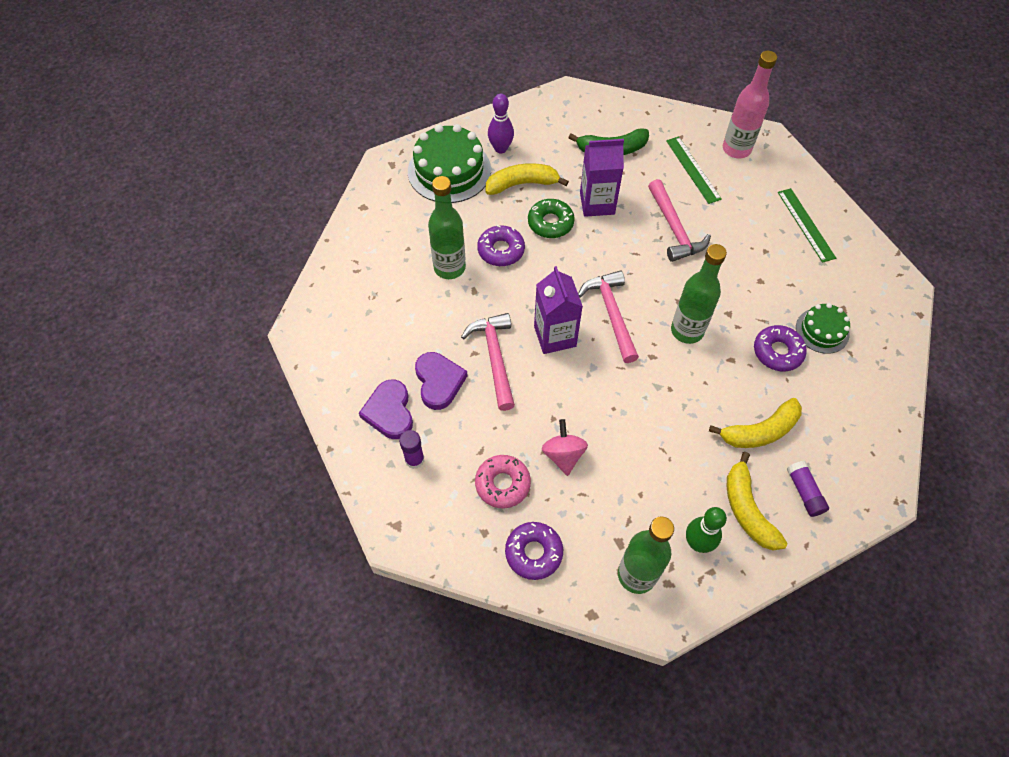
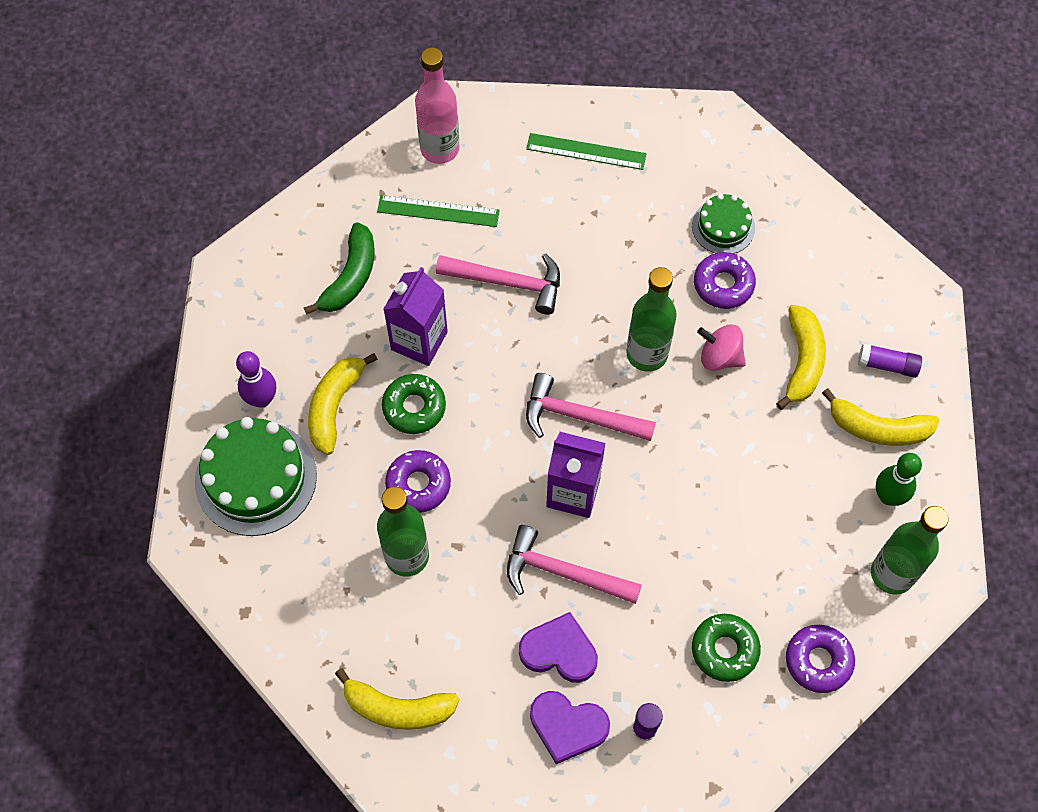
camera: 60 degrees left, 5 degrees up
(347, 312) = (397, 708): none -> yellow banana
(502, 484) = (724, 650): pink donut -> green donut
(563, 455) = (724, 568): pink spinning top -> pink spinning top (719, 357)

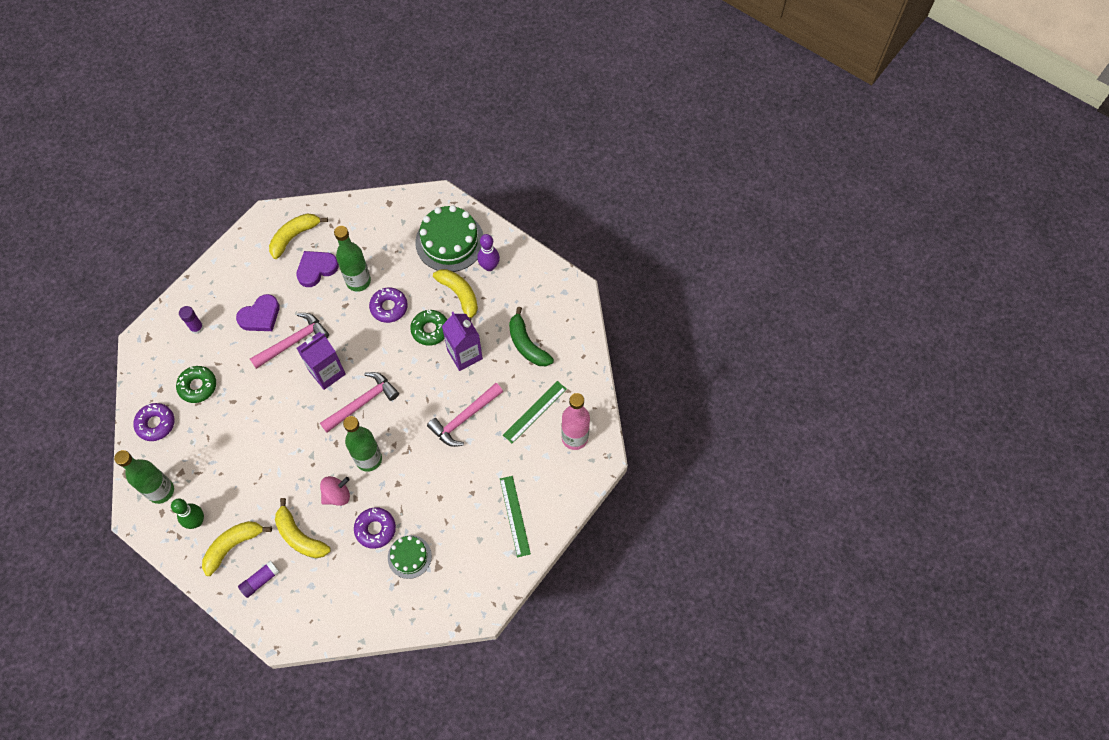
camera: 125 degrees right, 0 degrees up
(567, 726) = (226, 297): purple heart -> purple heart (316, 269)
(586, 152) = (514, 516): green ruler -> green ruler turned 60 degrees counterclockwise

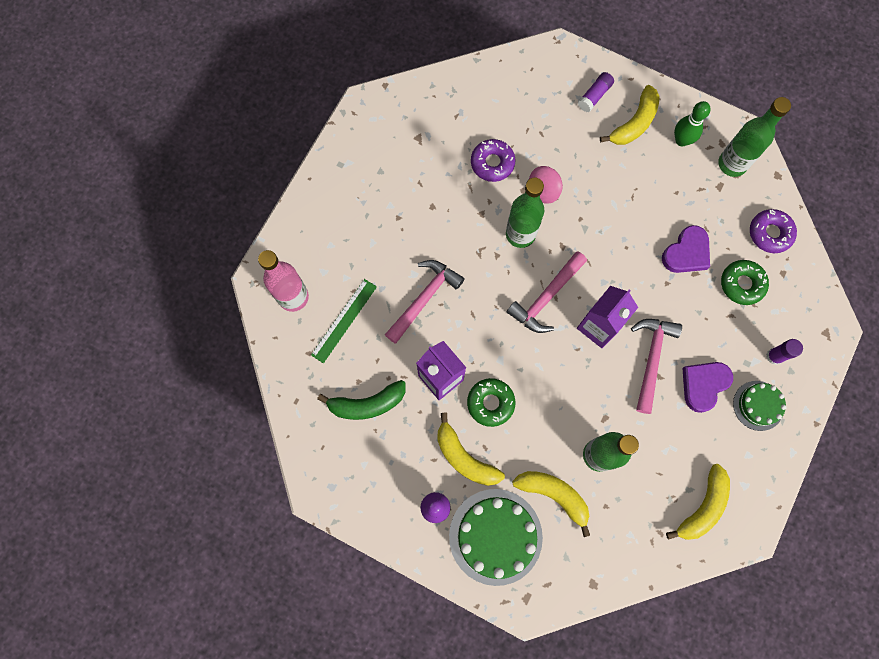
camera: 170 degrees right, 10 degrees up
(293, 341) = (651, 358): pink hammer -> pink hammer turned 150 degrees clockwise
(299, 536) = (569, 143): yellow banana -> yellow banana (553, 495)
(316, 269) = (657, 463): purple heart -> purple heart (686, 253)
(389, 307) = (549, 425): purple donut -> none
(409, 556) = (449, 142): green cake -> green cake (758, 405)
(514, 516) = (347, 201): green ruler -> none
(527, 345) = (367, 404): green banana -> green banana turned 120 degrees clockwise

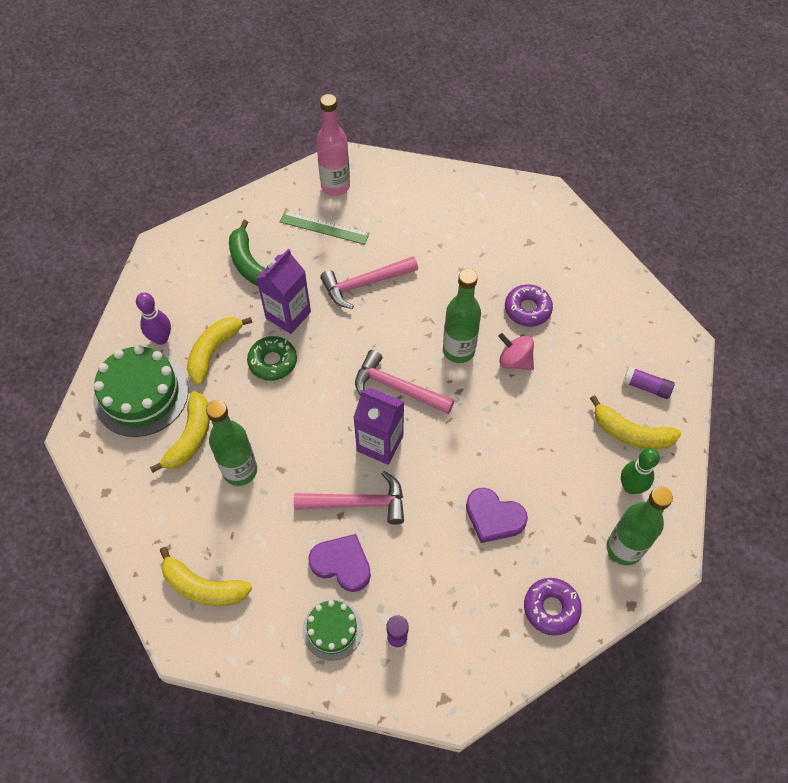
camera: 75 degrees right, 15 degrees down
(424, 298) = (364, 284): pink hammer -> pink hammer turned 135 degrees clockwise
(742, 284) = (475, 586): green donut -> none

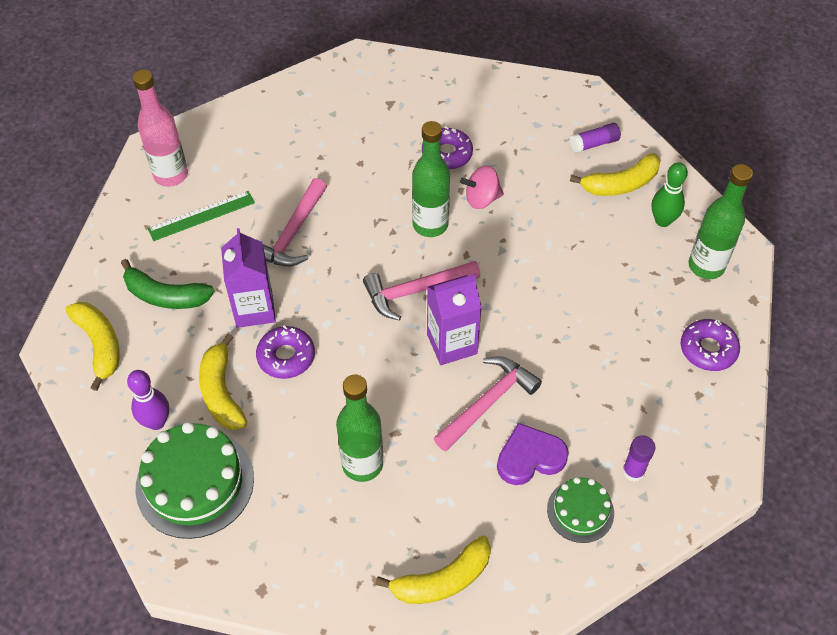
camera: 45 degrees left, 5 degrees down
(190, 437) = (286, 477): yellow banana -> yellow banana (100, 345)
(273, 362) = (286, 357): green donut -> purple donut
(493, 517) = (598, 323): purple heart -> none

